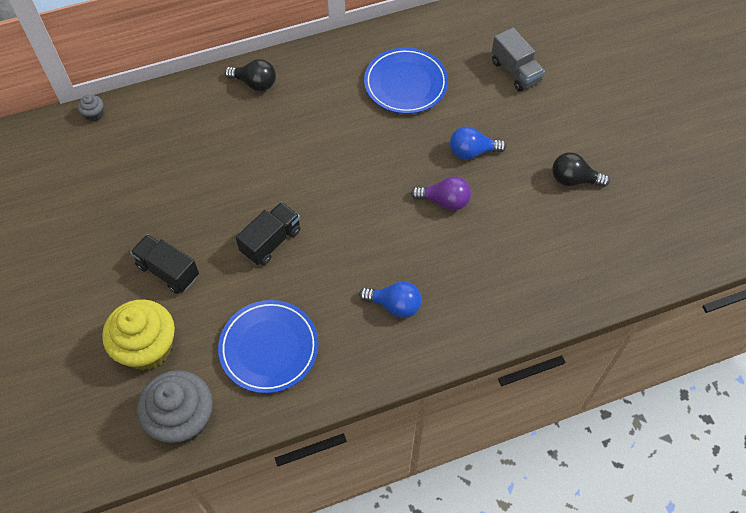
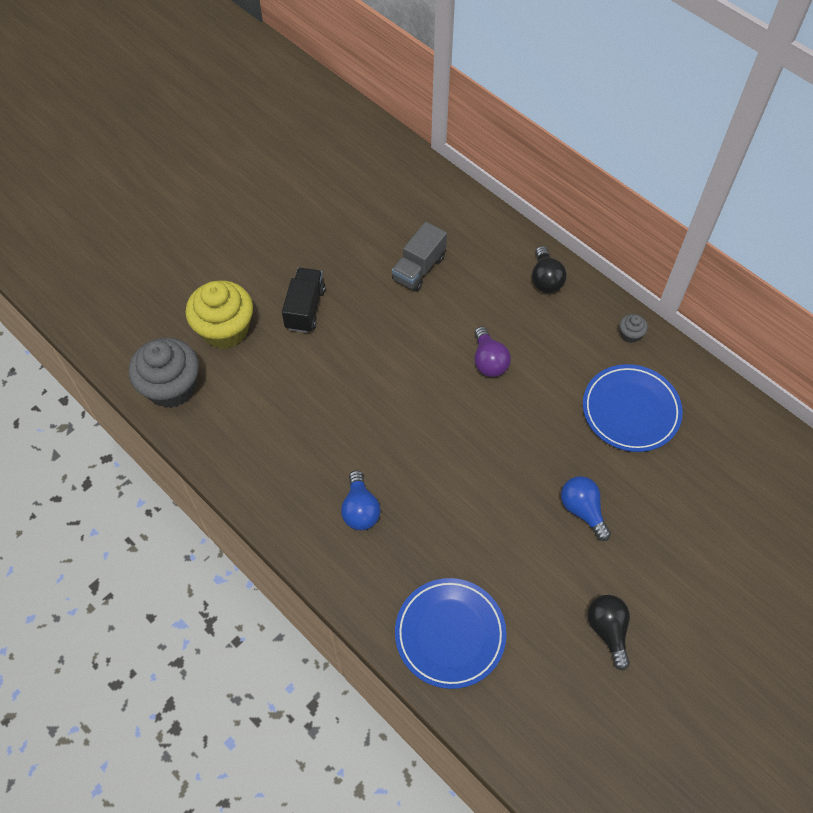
camera: 65 degrees right, 0 degrees up
(94, 114) = (434, 176): grey cupcake -> grey cupcake (630, 334)
(269, 348) = (266, 422): blue plate -> blue plate (450, 634)
(271, 241) = (376, 374): black truck -> none
(444, 201) = (504, 507): purple light bulb -> purple light bulb (488, 361)
(515, 71) = (720, 513): grey truck -> grey truck (419, 268)

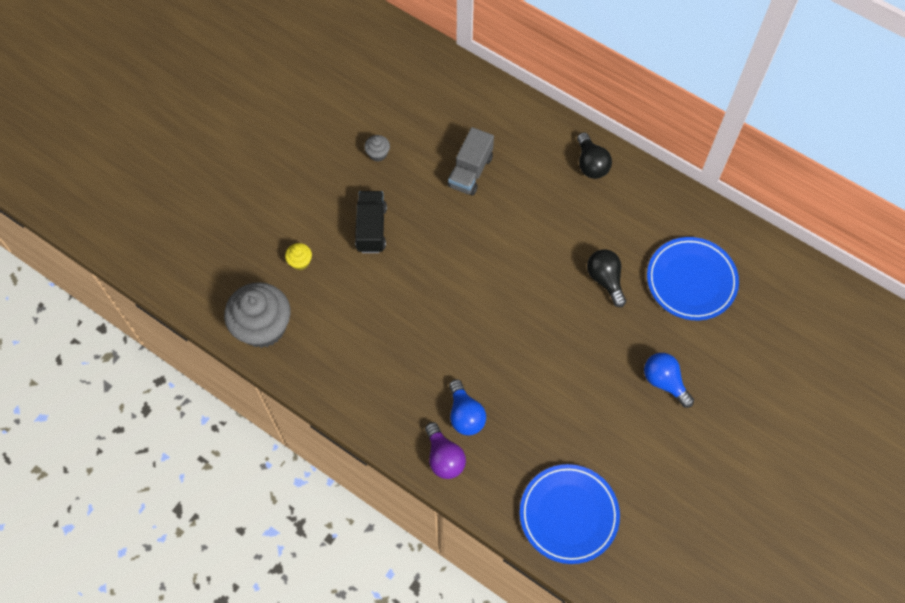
camera: 10 degrees left, 5 degrees up
(225, 330) = (300, 262): yellow cupcake -> yellow cupcake, size x0.43
(488, 361) = (553, 254): purple light bulb -> purple light bulb (444, 457)
(608, 630) = (705, 487): black light bulb -> black light bulb (605, 280)
(630, 334) = (678, 207): grey cupcake -> grey cupcake (378, 154)

